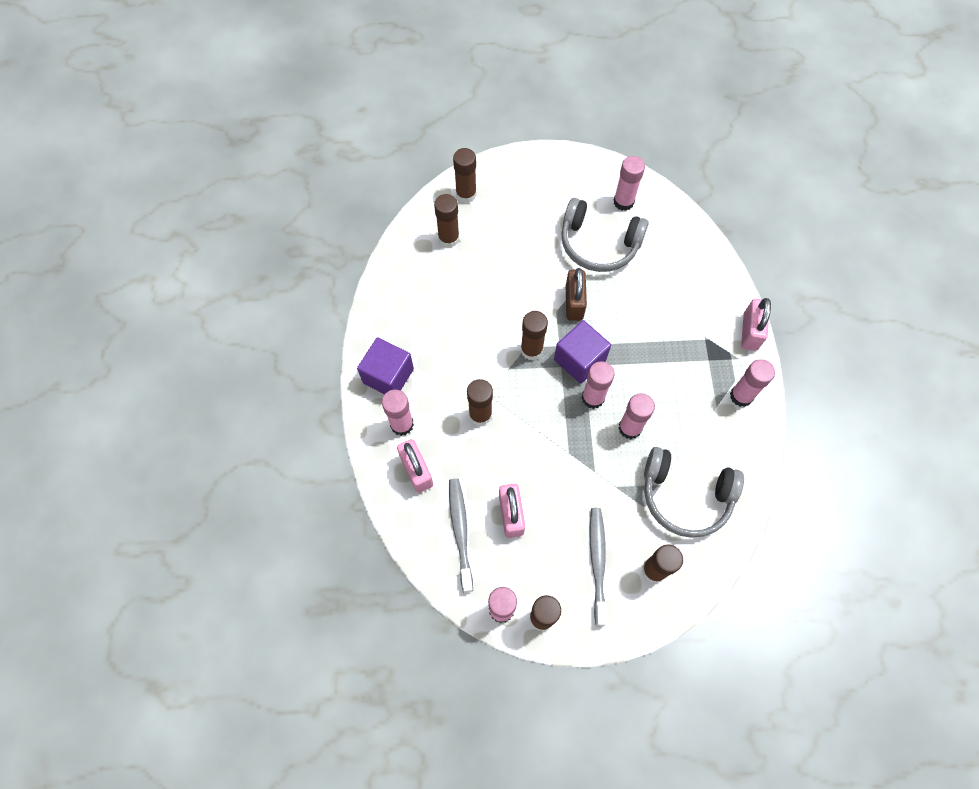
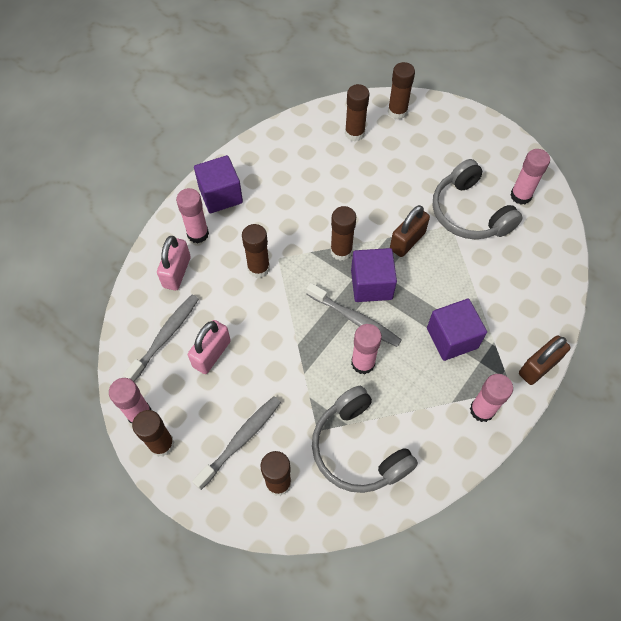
camera: 40 degrees right, 5 degrees down
(593, 398) = (355, 319): pink glue stick -> grey toothbrush
(674, 357) = (452, 338): none -> purple cube
(750, 332) = (538, 367): pink padlock -> brown padlock

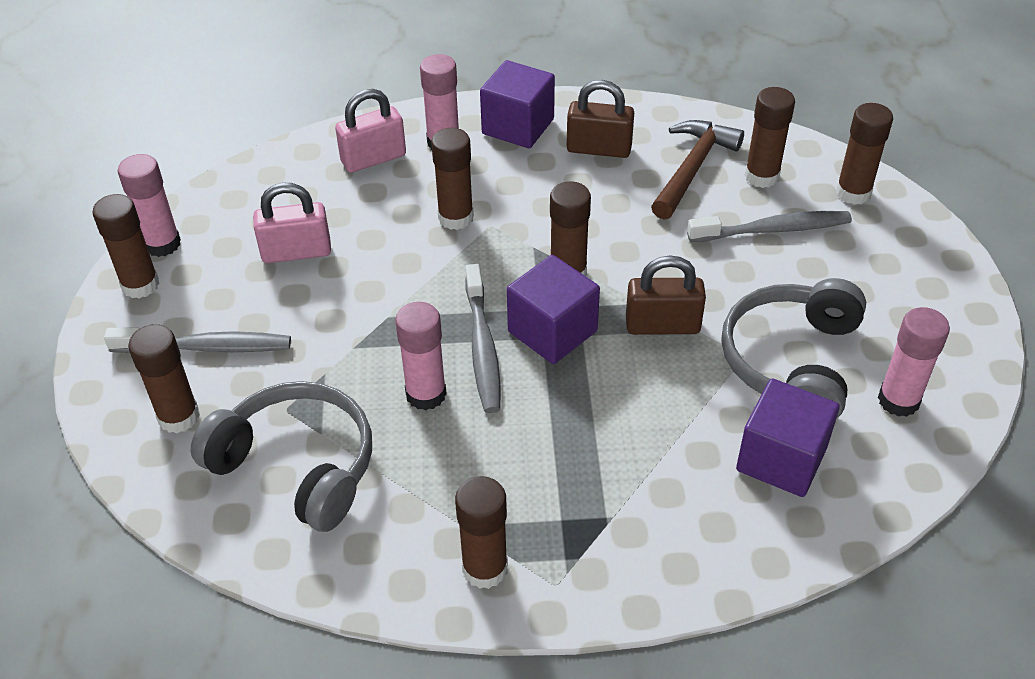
camera: 50 degrees right, 15 degrees down
(165, 337) = (280, 202): grey toothbrush -> grey toothbrush (772, 230)
(323, 153) = (692, 169): none -> brown hammer
(358, 448) = (296, 466): grey headphones -> grey headphones turned 105 degrees clockwise
(452, 338) = (565, 464): purple cube -> purple cube (781, 459)
(482, 410) = (485, 568): pink glue stick -> brown glue stick
(538, 367) = (629, 597): brown padlock -> brown padlock (599, 149)

